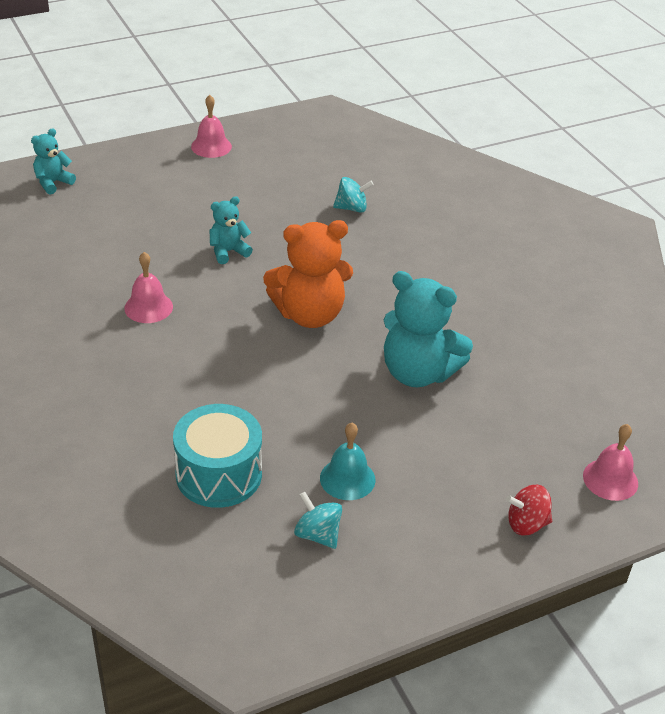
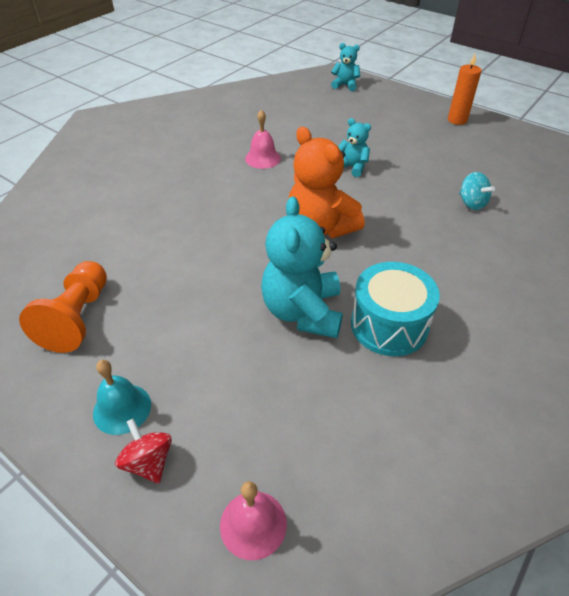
camera: 65 degrees right, 5 degrees up
(211, 146) = (457, 120): pink bell -> orange candle
(219, 474) = (118, 246): turquoise drum -> turquoise drum (389, 325)
(317, 534) = (77, 318): turquoise spinning top -> orange pawn
(347, 479) = (147, 313): turquoise bell -> turquoise bell (122, 408)

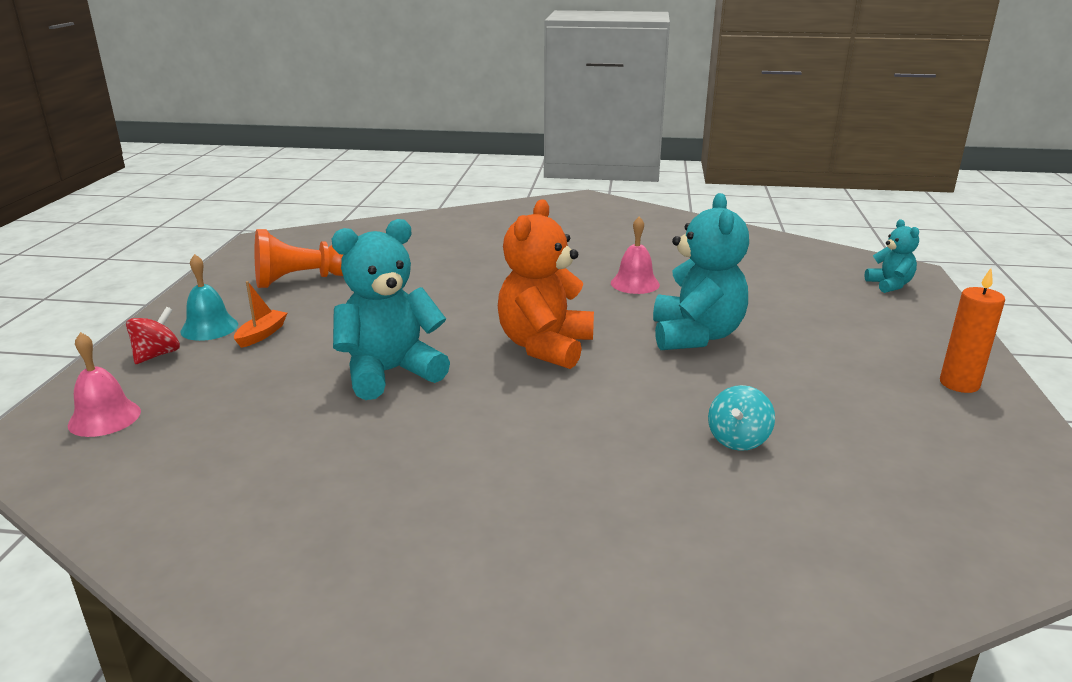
camera: 60 degrees right, 20 degrees down
(172, 372) = (261, 334): none -> orange boat
(352, 167) = (696, 336): turquoise teddy bear -> turquoise teddy bear, size x1.91
(389, 325) = (410, 428): turquoise drum -> none

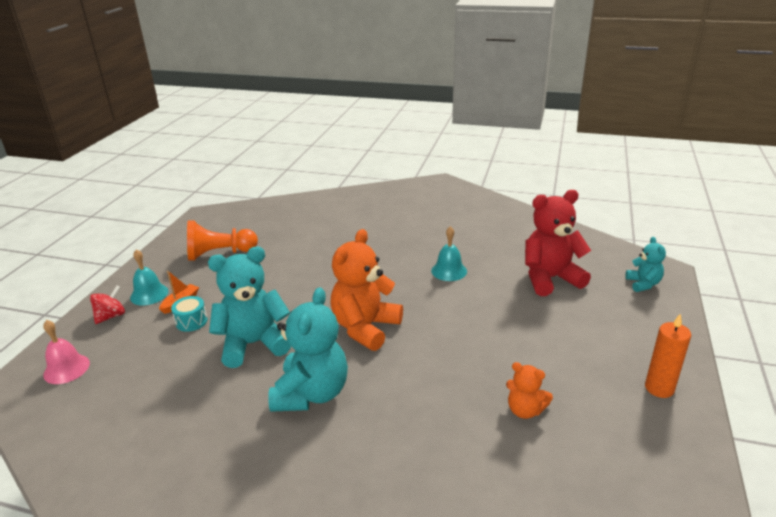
camera: 10 degrees right, 5 degrees up
(286, 354) = (191, 321): none -> turquoise drum
(635, 283) = (449, 271): pink bell -> turquoise bell
(696, 336) = (476, 325): turquoise teddy bear -> turquoise teddy bear (311, 393)
(738, 439) = (472, 427): turquoise spinning top -> none
(771, 285) = (550, 279): none -> red teddy bear
(799, 417) = (525, 410): none -> orange teddy bear

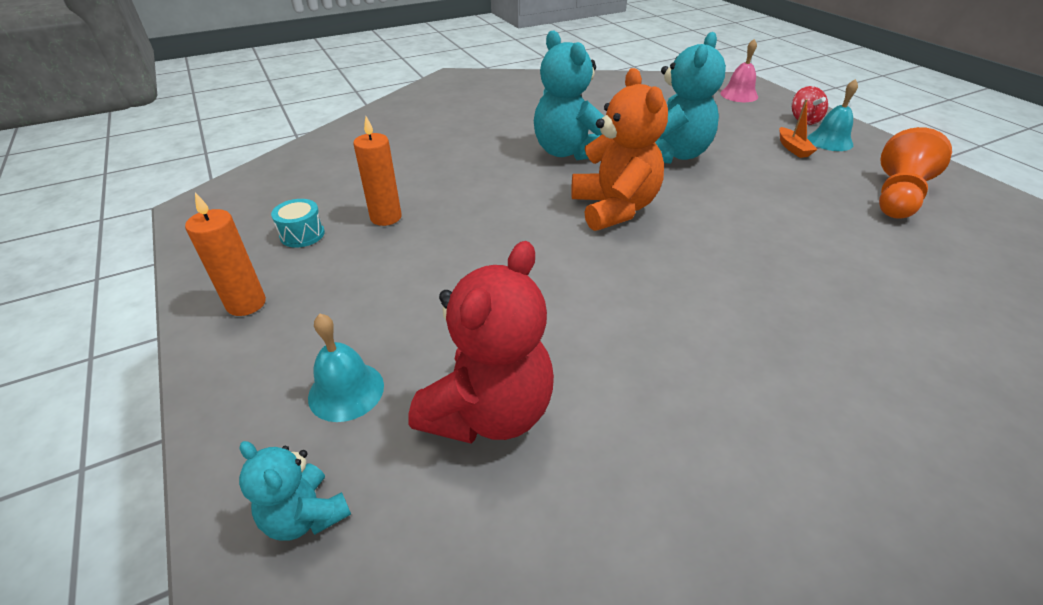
camera: 135 degrees right, 10 degrees up
(191, 321) = (749, 144): turquoise drum -> turquoise drum (302, 234)
(449, 271) = (646, 329): turquoise bell -> turquoise bell (346, 391)
(525, 410) = (386, 217): orange teddy bear -> orange candle

